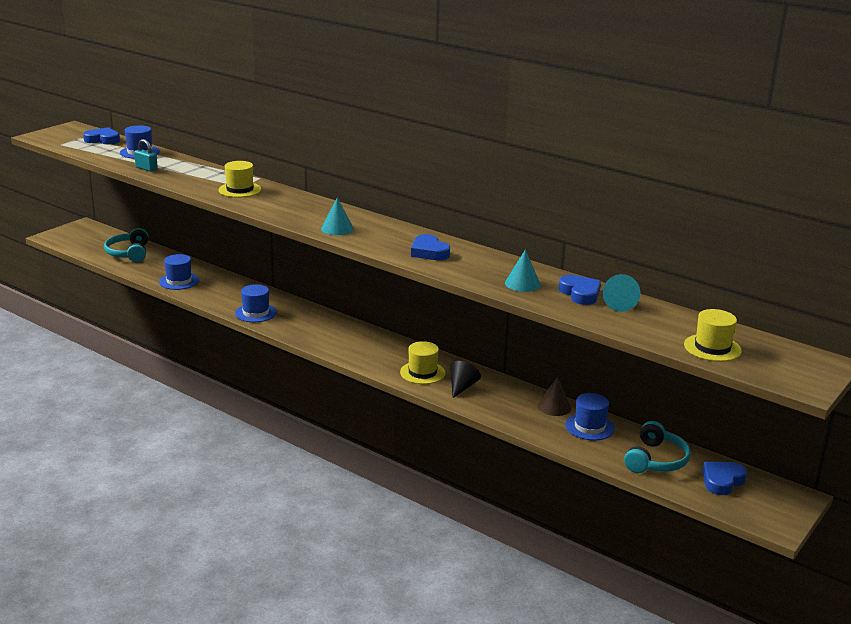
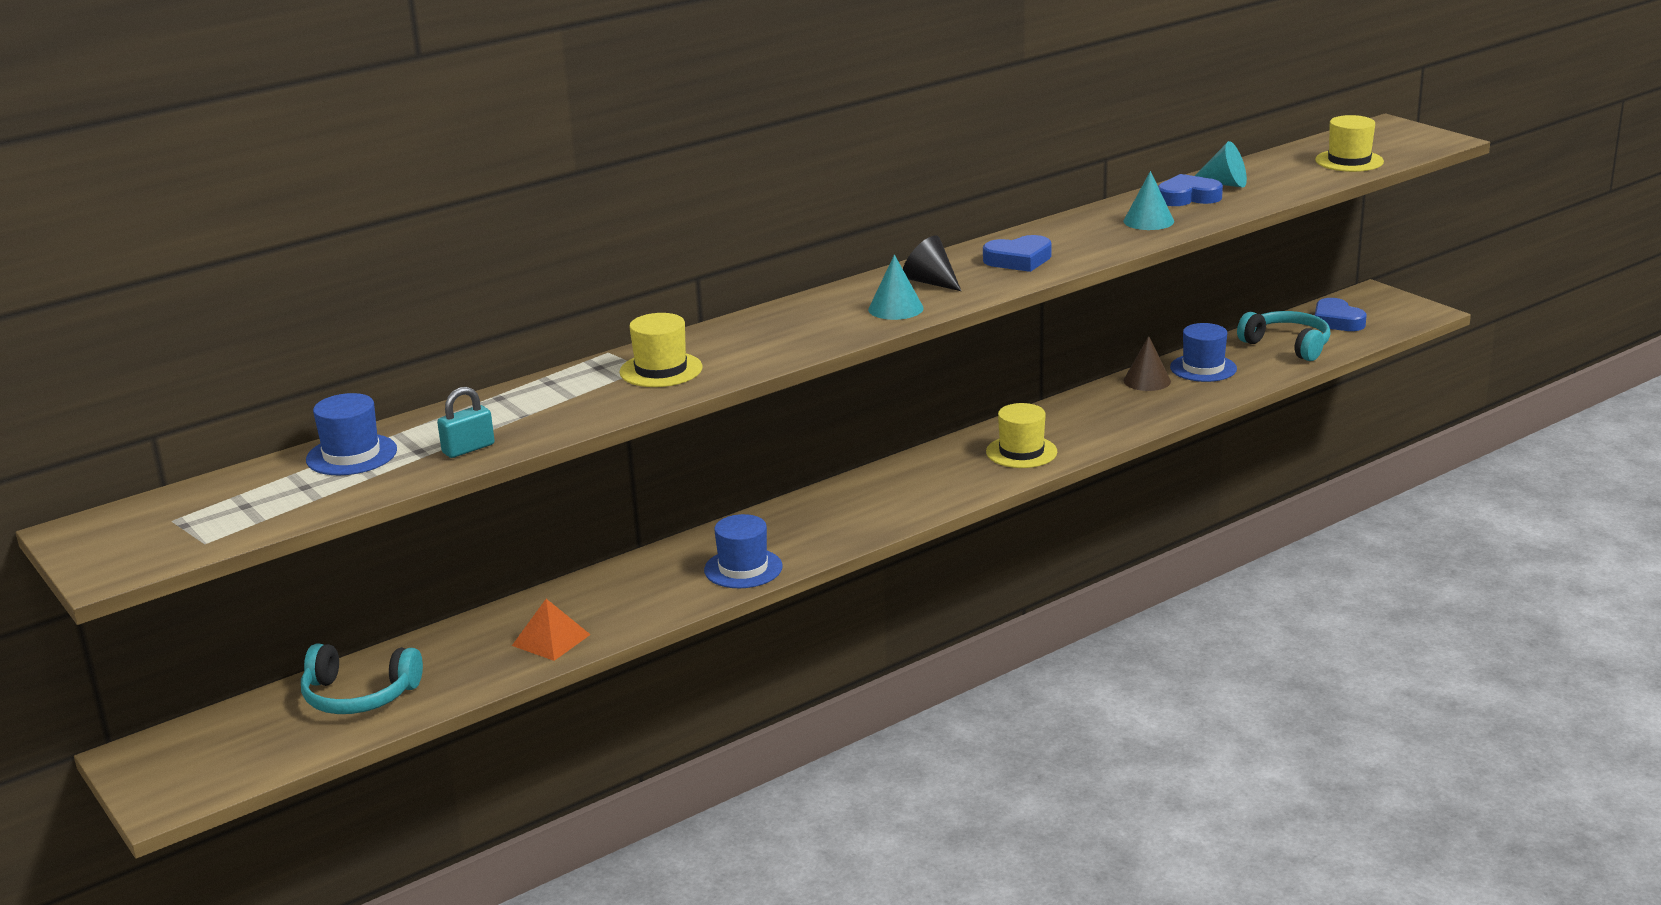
camera: 70 degrees left, 0 degrees up
(103, 140) = (221, 494): blue heart -> none
(179, 281) = (551, 640): blue hat -> orange pyramid
(462, 387) = (1074, 430): black cone -> black cone (930, 282)

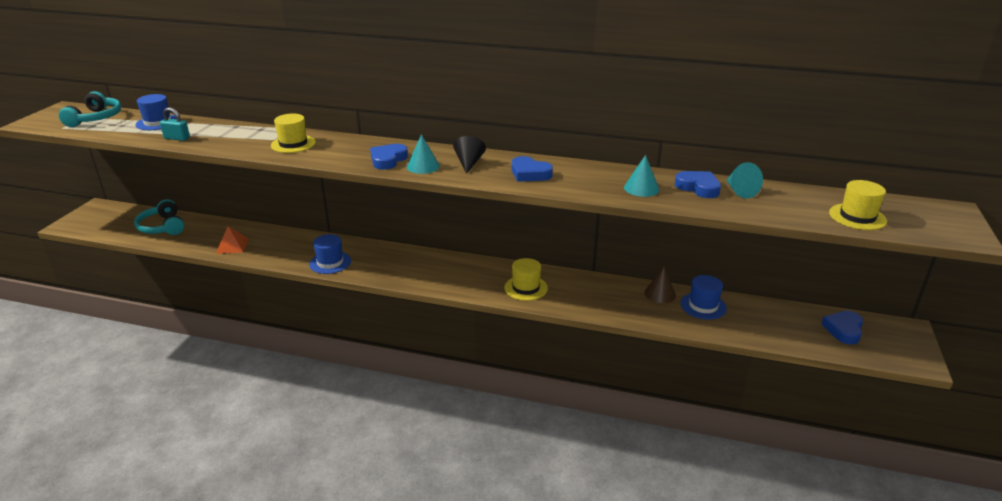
camera: 50 degrees right, 5 degrees up
(836, 323) = (388, 160): none -> blue heart
(1288, 345) = (779, 324): turquoise headphones -> turquoise headphones (96, 118)

